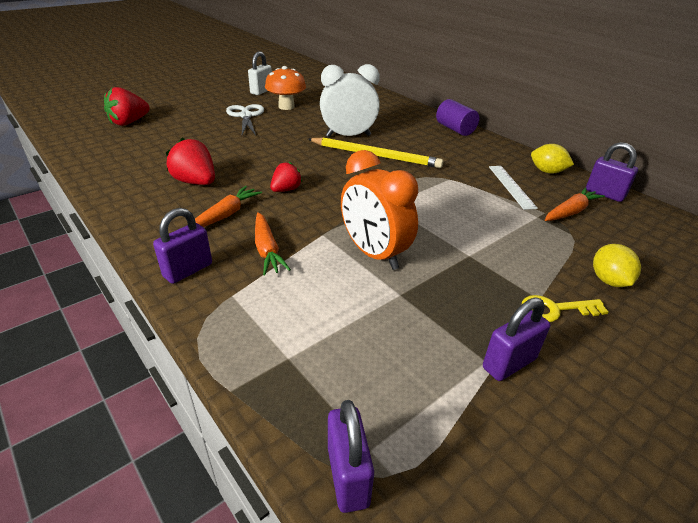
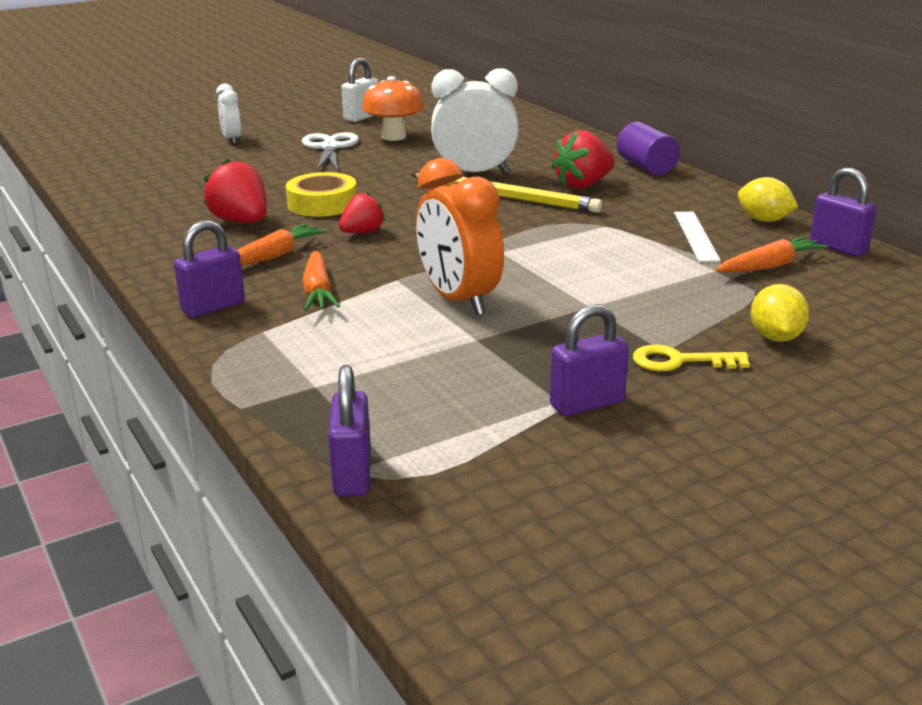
camera: 10 degrees right, 10 degrees down
(129, 122) = (162, 154): red strawberry -> red strawberry (583, 185)
(177, 110) = (232, 139): none -> white clock
(251, 164) = (322, 204): none -> yellow tape

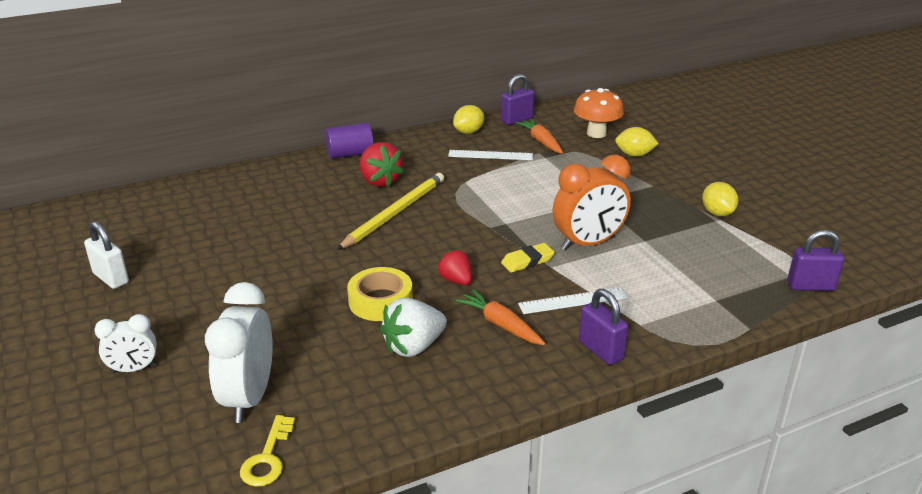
camera: 85 degrees left, 5 degrees up
(241, 222) = (413, 346): red strawberry -> white strawberry
(318, 291) = (572, 301): orange carrot -> white ruler
(330, 147) = (210, 298): white scissors -> none
(394, 137) = (198, 260): orange mushroom -> orange mushroom (596, 133)
(408, 266) = (527, 261): none -> yellow eraser
(475, 173) = (331, 223): white clock -> white clock (249, 397)
(587, 404) = (717, 213): purple padlock -> yellow lemon
(679, 361) = (665, 183): yellow key -> yellow key (267, 458)

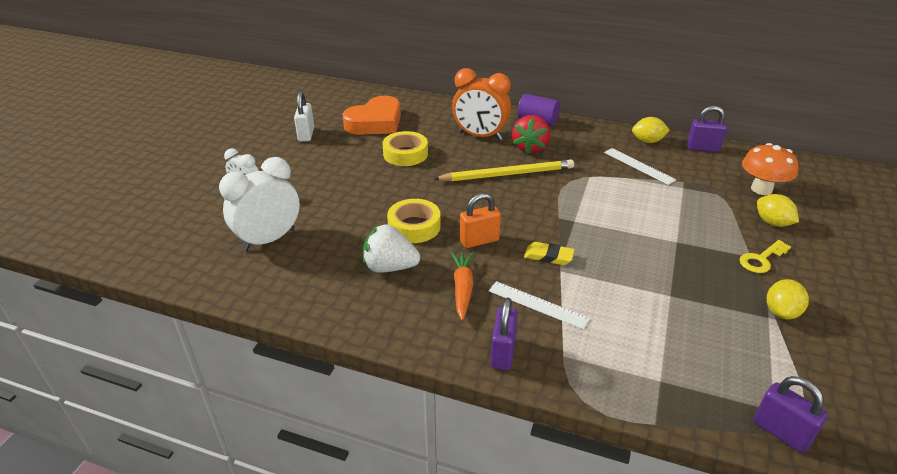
camera: 45 degrees right, 5 degrees up
(179, 228) = (375, 122): none -> orange heart
(265, 243) = (405, 154): none -> yellow tape
(267, 458) = (229, 279): yellow key -> yellow key (761, 259)
(456, 280) = (479, 241): red strawberry -> orange padlock
(541, 141) = (698, 174): orange carrot -> none
(588, 243) = (616, 270): orange clock -> orange clock (480, 136)

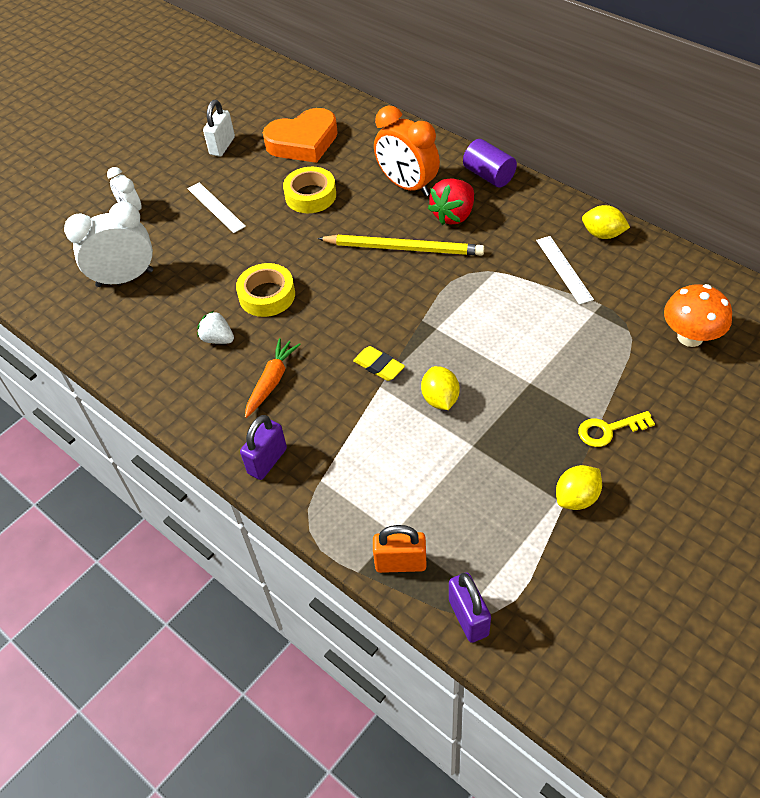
camera: 25 degrees right, 15 degrees up
(390, 267) = (218, 339): white strawberry -> white strawberry, size x0.64
(479, 241) = (321, 329): orange padlock -> orange padlock (400, 563)
(538, 304) = (332, 419): white ruler -> white ruler (216, 207)
(703, 148) = (665, 260): purple padlock -> none
(772, 223) = (663, 386): yellow lemon -> yellow lemon (440, 399)

